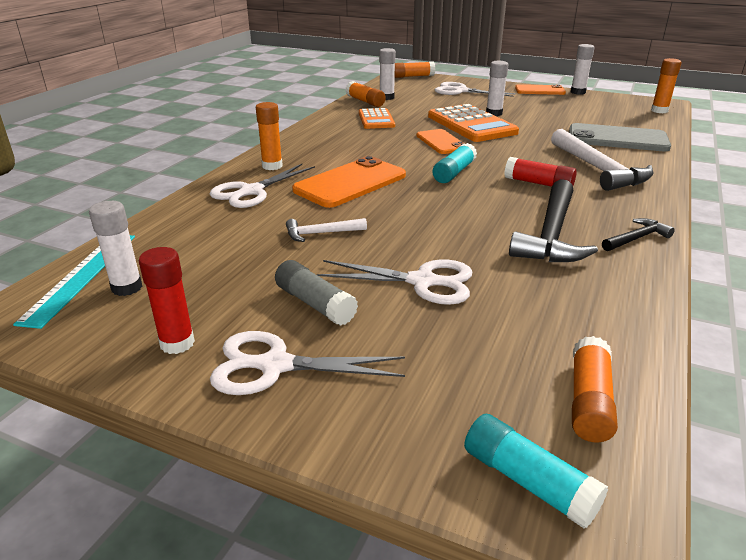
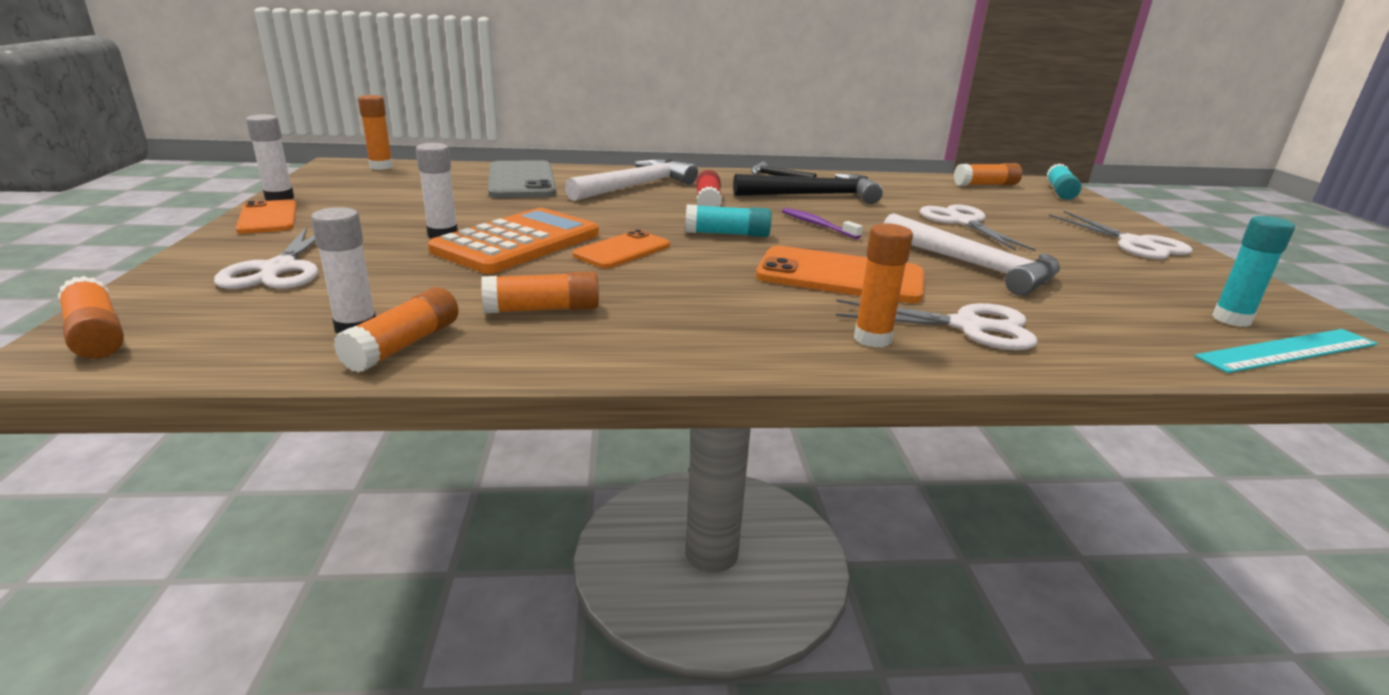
camera: 120 degrees left, 5 degrees down
(127, 287) = (1231, 319): white glue stick -> turquoise glue stick
(177, 343) = (1201, 275): red glue stick -> none
(315, 304) = (1062, 246): grey glue stick -> none
(321, 233) = (973, 265): white hammer -> white hammer, size x1.97
(376, 119) = (542, 309): orange calculator -> orange glue stick
(456, 207) = (817, 225): none -> purple toothbrush

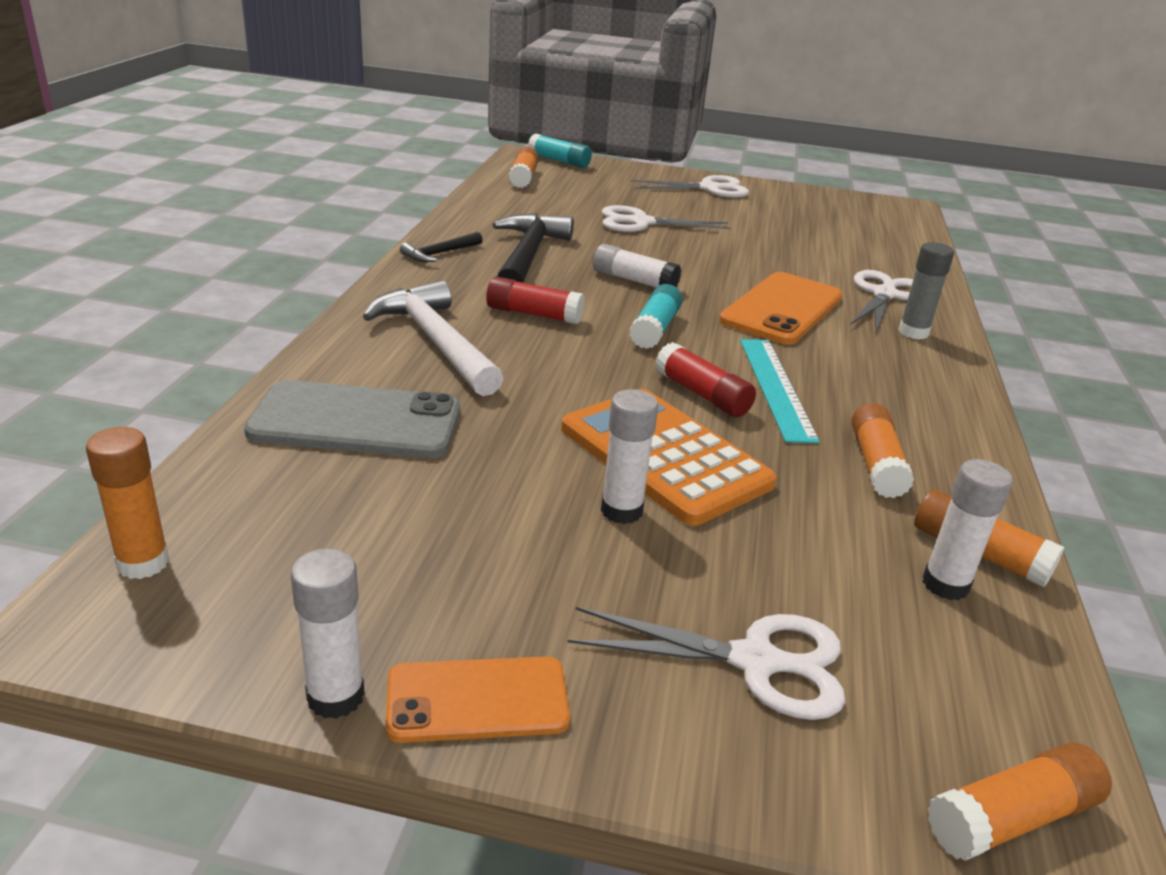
camera: 75 degrees left, 5 degrees up
(622, 250) = (702, 394): orange phone -> red glue stick
(817, 225) = (634, 281): purple toothbrush -> white glue stick
(872, 339) = (913, 332): orange glue stick -> grey glue stick
(973, 265) = (756, 254): white hammer -> none
(1231, 319) = (859, 219): turquoise glue stick -> none
(1288, 350) = (904, 224): turquoise ruler -> turquoise ruler (776, 387)

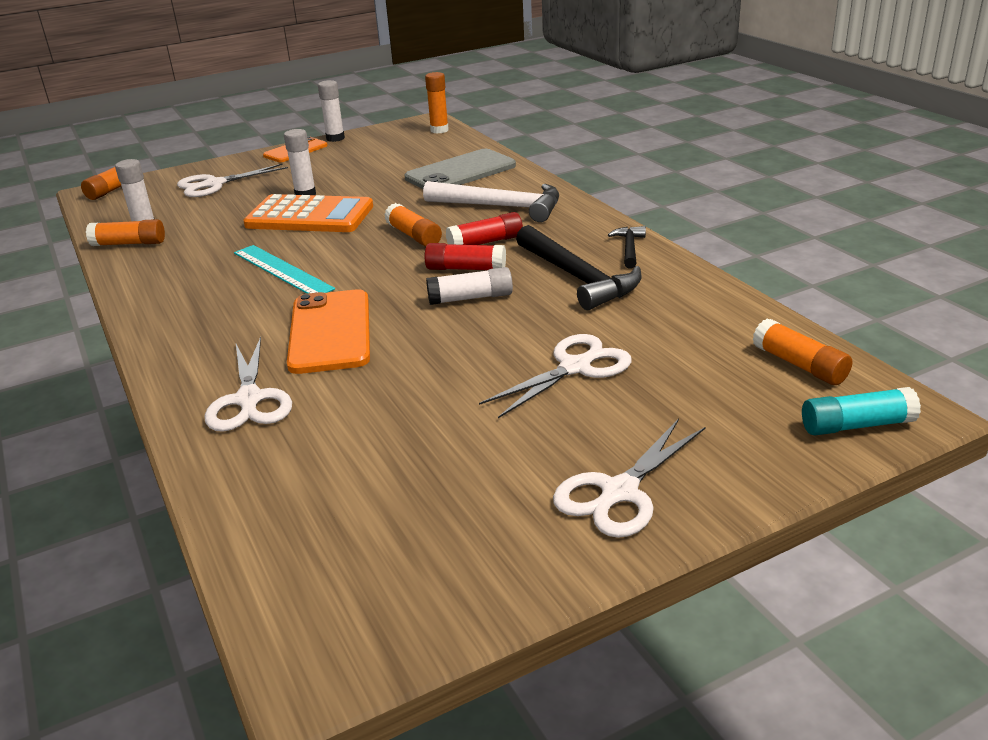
camera: 145 degrees right, 0 degrees up
(655, 329) = (400, 270): turquoise glue stick -> none
(702, 394) = (322, 247): red glue stick -> red glue stick (465, 269)
(876, 464) = (195, 257): orange glue stick -> orange glue stick (414, 236)
(913, 332) = (203, 364): grey glue stick -> none

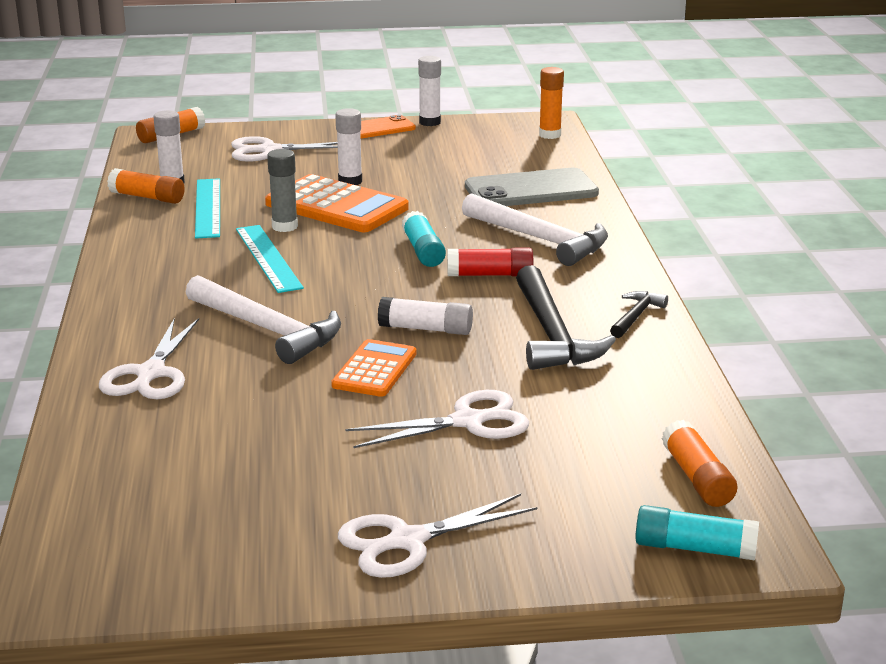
camera: 20 degrees right, 5 degrees down
(193, 241) = (208, 208): none -> turquoise ruler
(277, 242) = (284, 227): none -> grey glue stick
(330, 332) = (267, 329): orange phone -> white hammer
(414, 236) = (423, 251): orange glue stick -> turquoise glue stick
(456, 343) = (374, 369): none -> orange calculator
(465, 269) = (446, 298): red glue stick -> none

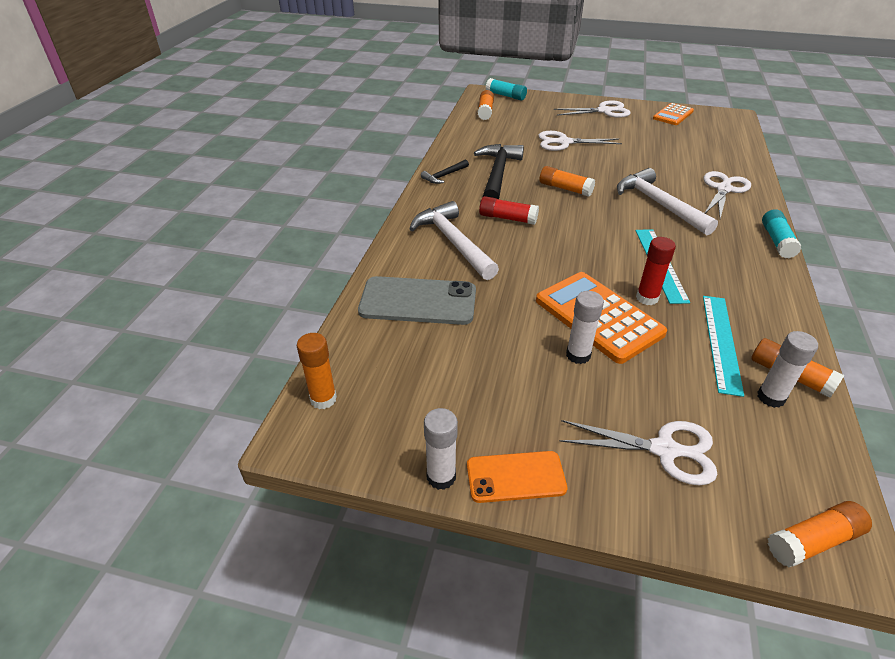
camera: 160 degrees left, 15 degrees up
(284, 227) = (647, 298): grey glue stick -> red glue stick
(374, 369) = (600, 171): orange calculator -> orange calculator (673, 115)
(423, 251) = (543, 248): turquoise glue stick -> turquoise glue stick (777, 241)
(426, 329) = (565, 189): white glue stick -> orange glue stick

